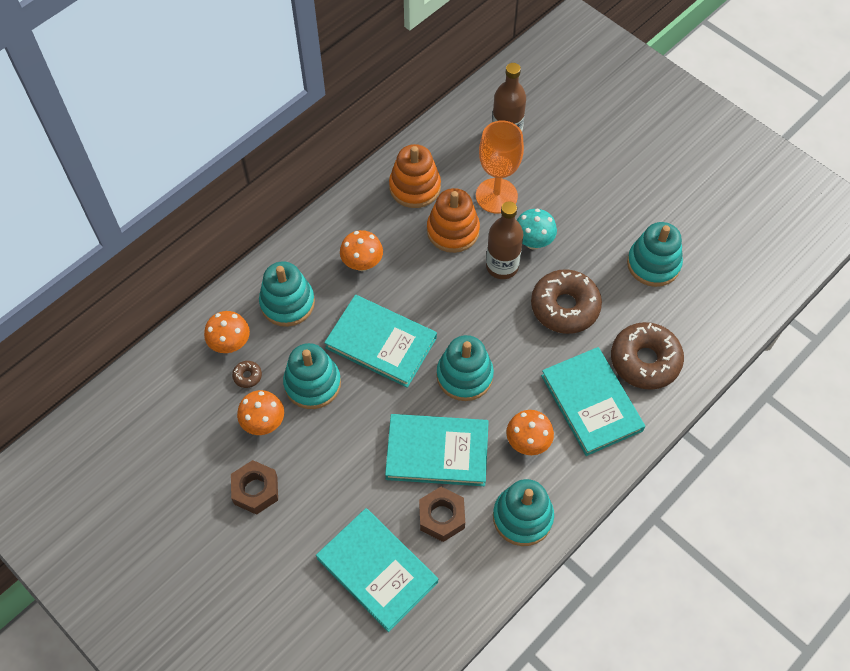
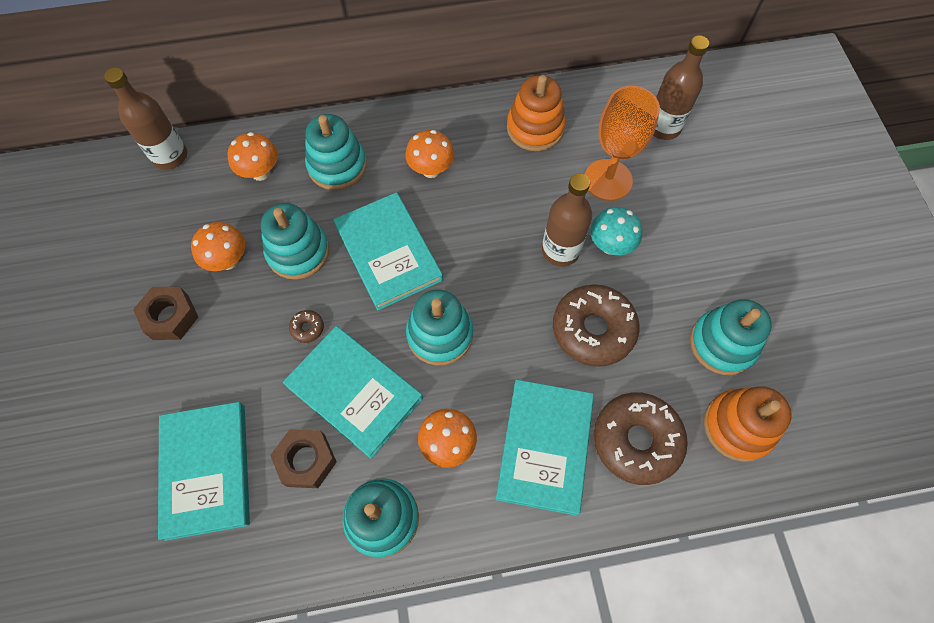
camera: 35 degrees right, 5 degrees up
(143, 376) = (170, 156): none -> brown bottle
(247, 376) = (250, 209): brown donut -> brown donut (307, 328)
(453, 231) = (539, 188): orange stacking toy -> orange stacking toy (738, 426)

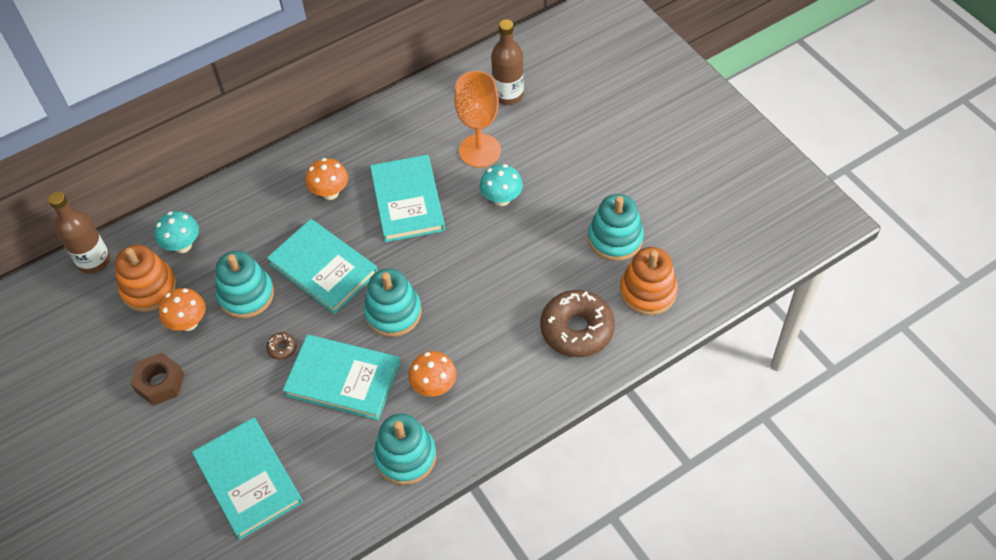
camera: 20 degrees left, 10 degrees down
(260, 172) = (183, 246): orange mushroom -> turquoise mushroom
(306, 460) = (327, 441): brown nut -> none
(337, 166) = (248, 217): turquoise stacking toy -> none
(535, 128) = (403, 131): orange stacking toy -> orange stacking toy (149, 288)
(545, 447) = (510, 360): turquoise book -> turquoise book (407, 201)
(560, 251) = (463, 217): brown bottle -> none
(593, 329) = (513, 265): brown donut -> none

